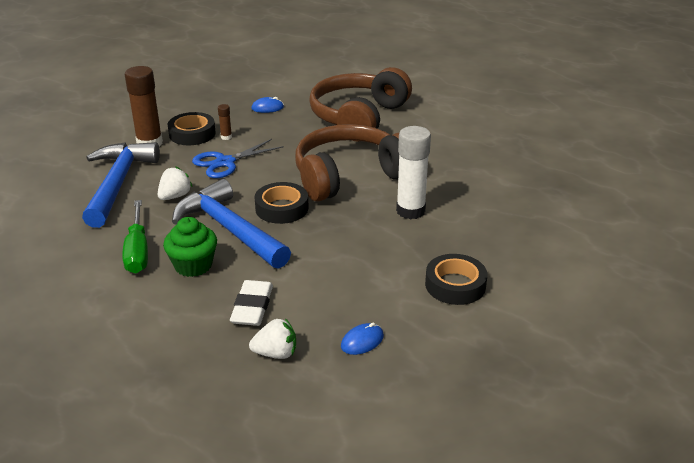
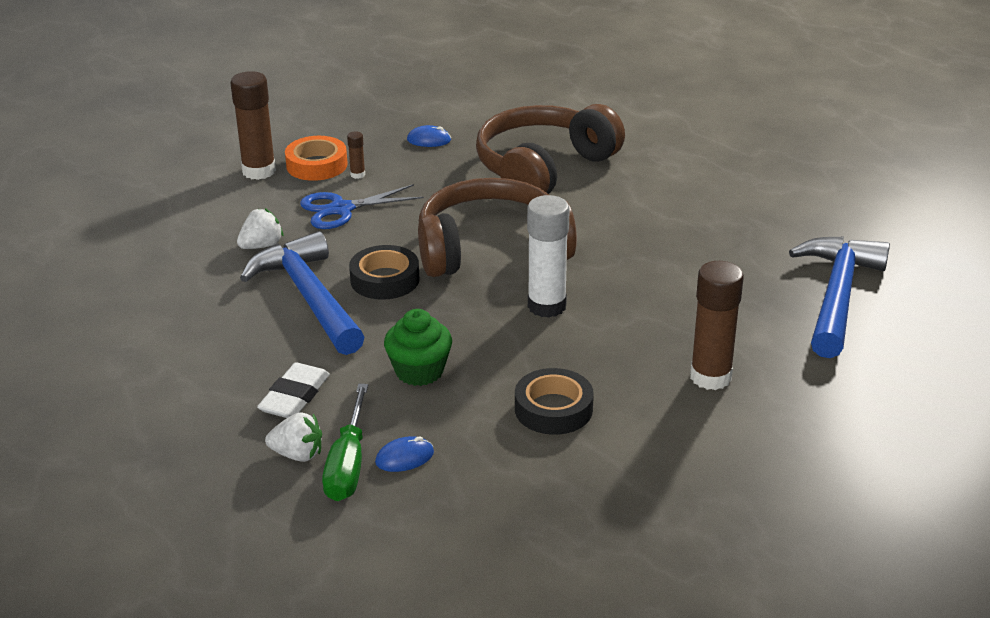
camera: 15 degrees right, 0 degrees up
(118, 184) = (200, 220): blue hammer -> blue hammer (837, 296)
(138, 251) = (190, 308): green screwdriver -> green screwdriver (348, 464)
(192, 134) = (317, 165): black tape -> orange tape
(193, 265) = (247, 336): green cupcake -> green cupcake (419, 371)
(553, 244) = (710, 377): none -> brown glue stick

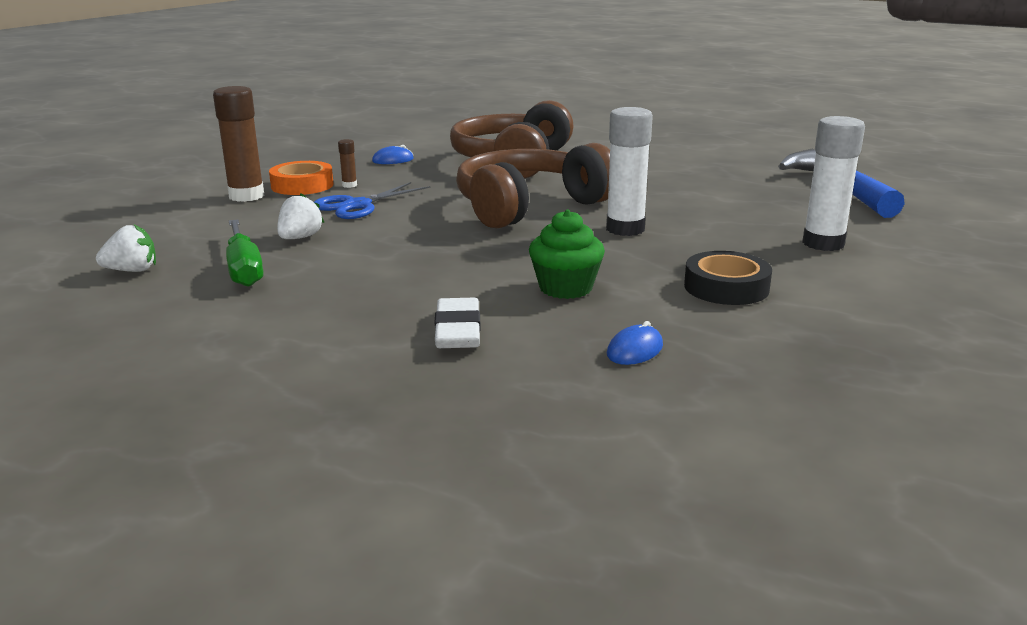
camera: 25 degrees left, 10 degrees down
(297, 454) = (516, 374): white strawberry -> white strawberry (132, 270)
(309, 297) = (390, 261): blue hammer -> none
(348, 464) = (582, 369): green screwdriver -> green screwdriver (244, 269)
(385, 279) = (453, 238): black tape -> none
(710, 377) = (823, 243): brown glue stick -> white glue stick

